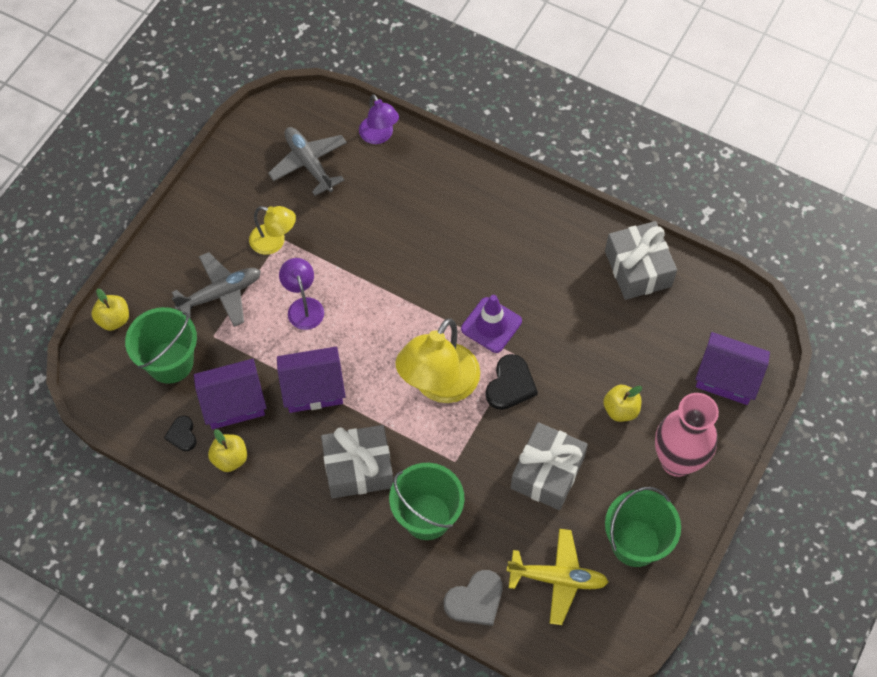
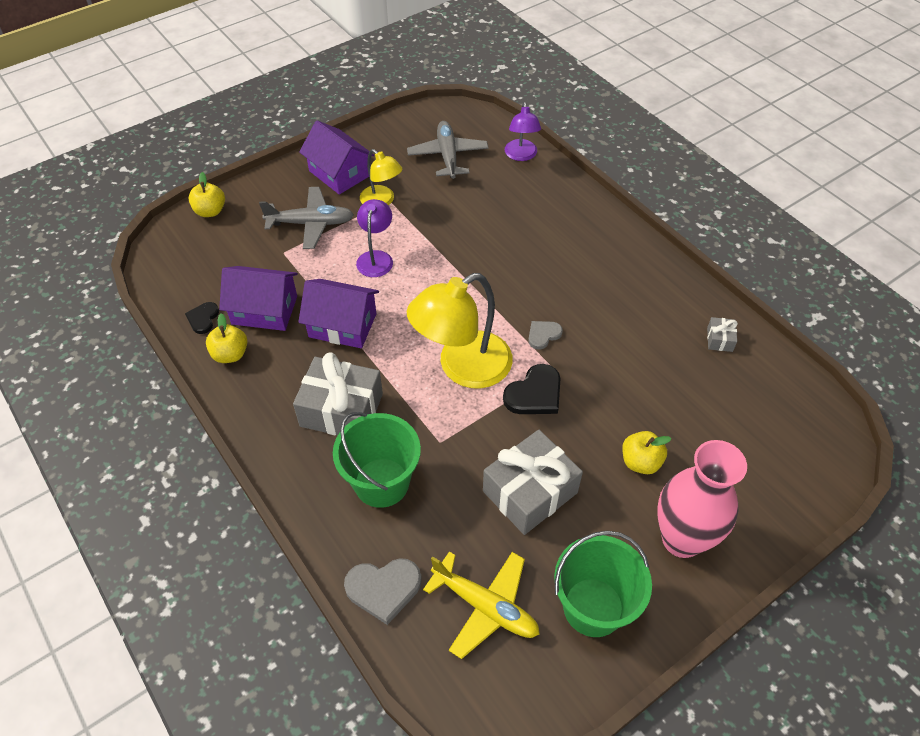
camera: 25 degrees right, 10 degrees down
(170, 362) = (233, 259): green bucket -> none
(491, 325) = (543, 335): purple traffic cone -> grey heart
(638, 269) = (719, 339): grey gift -> grey gift, size x0.44
(727, 377) = (777, 476): purple house -> purple house (339, 173)

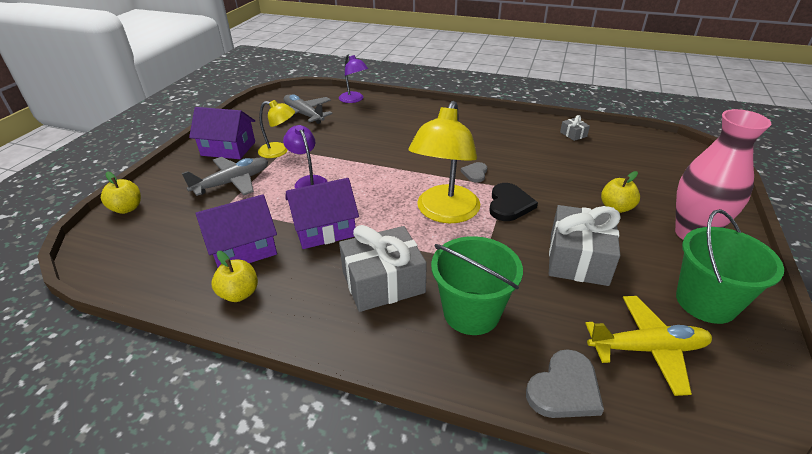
camera: 35 degrees left, 15 degrees down
(203, 318) = (186, 281): black heart -> none

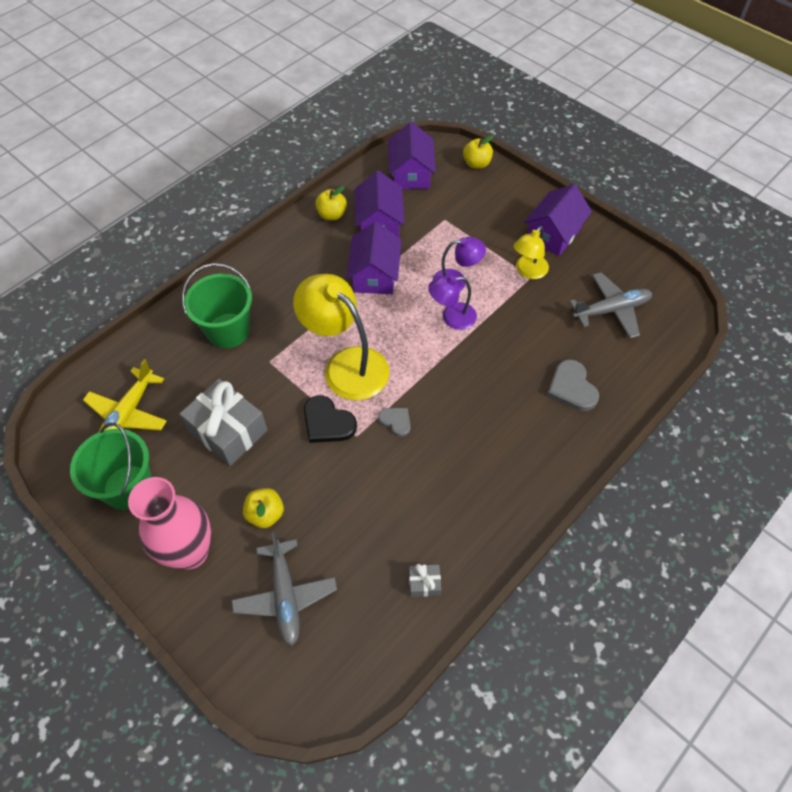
camera: 115 degrees right, 20 degrees up
(147, 250) = (411, 173): none -> purple house
(232, 182) = (483, 229): grey plane -> grey plane (285, 596)
(354, 100) = (638, 372): purple lamp -> purple lamp (452, 317)
(383, 282) = (290, 292): grey gift -> none
(564, 388) = (141, 349): grey heart -> grey heart (572, 388)

